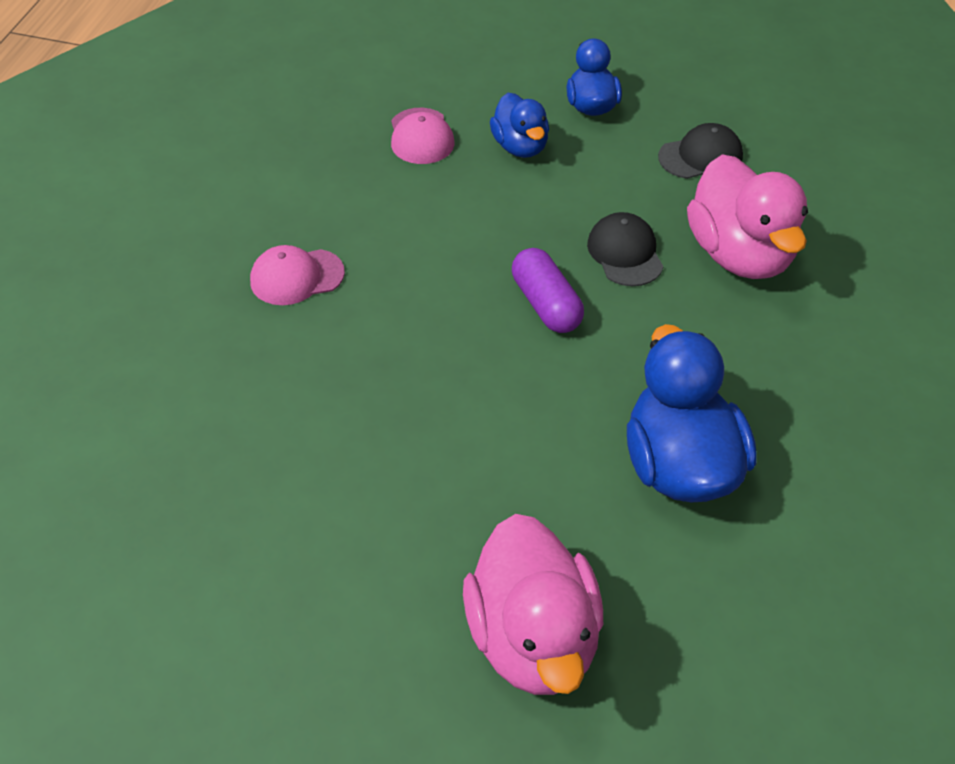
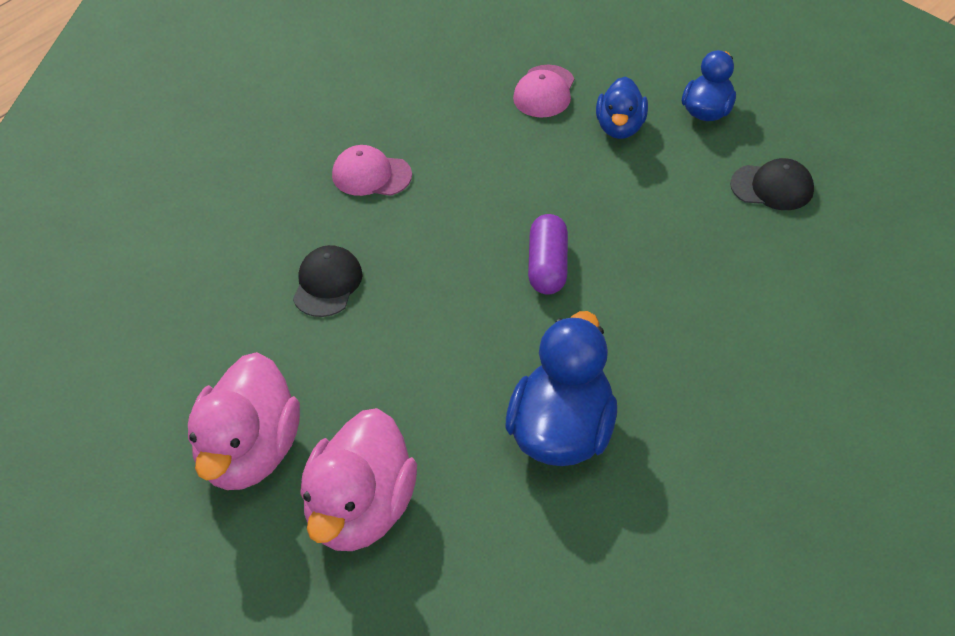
camera: 30 degrees right, 0 degrees up
(625, 253) = (643, 247): black cap -> black cap (327, 284)
(740, 254) = (742, 284): pink duck -> pink duck (249, 453)

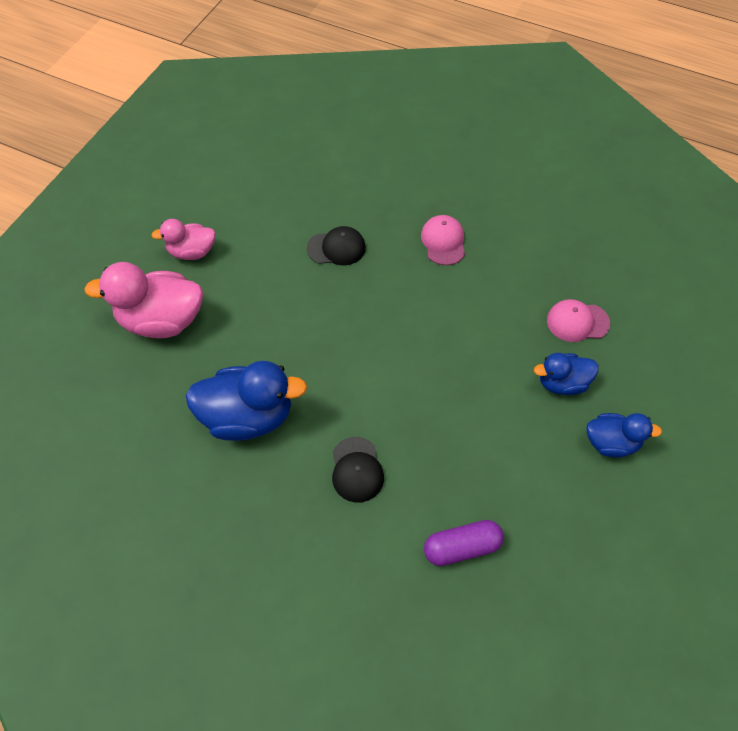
camera: 70 degrees right, 10 degrees up
(249, 453) = (192, 252): pink duck -> pink duck, size x0.59
(548, 266) = (396, 370): purple capsule -> purple capsule (462, 547)
(772, 187) = (542, 510): black cap -> black cap (356, 469)

